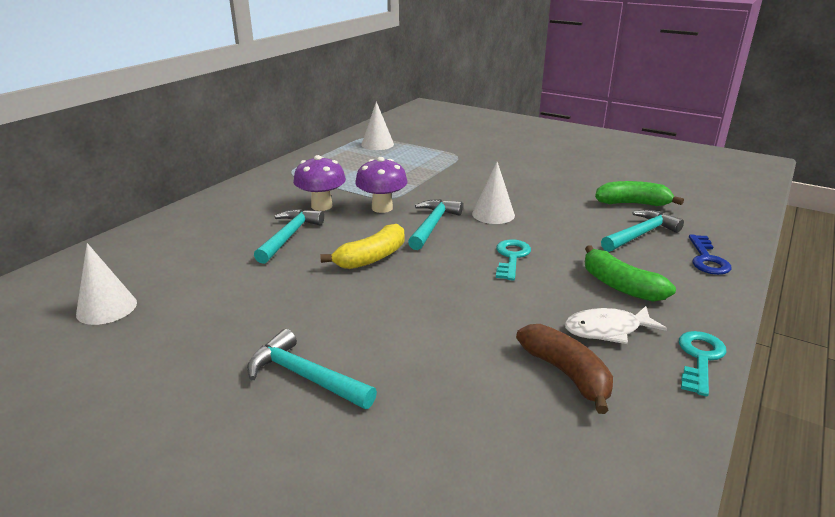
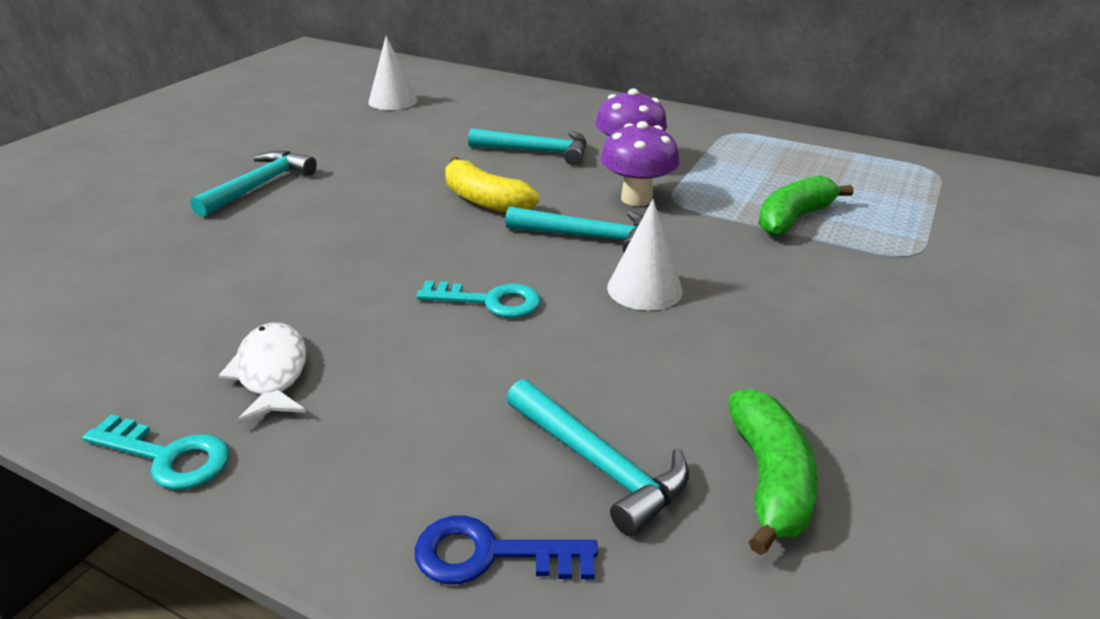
camera: 85 degrees right, 5 degrees up
(377, 144) = (903, 180): white cone -> none
(566, 374) = (193, 329): brown banana -> none
(620, 286) = (392, 403): green banana -> green banana (794, 218)

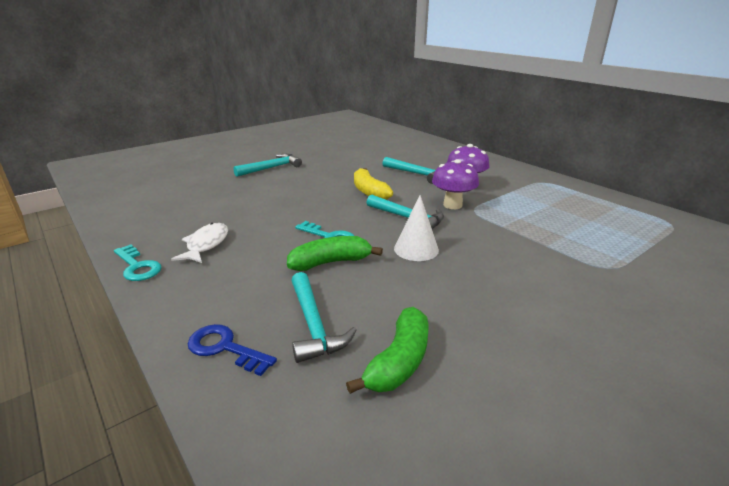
camera: 25 degrees right, 5 degrees down
(393, 101) = (364, 141): white cone -> none
(794, 218) = (542, 232): green banana -> green banana (331, 262)

